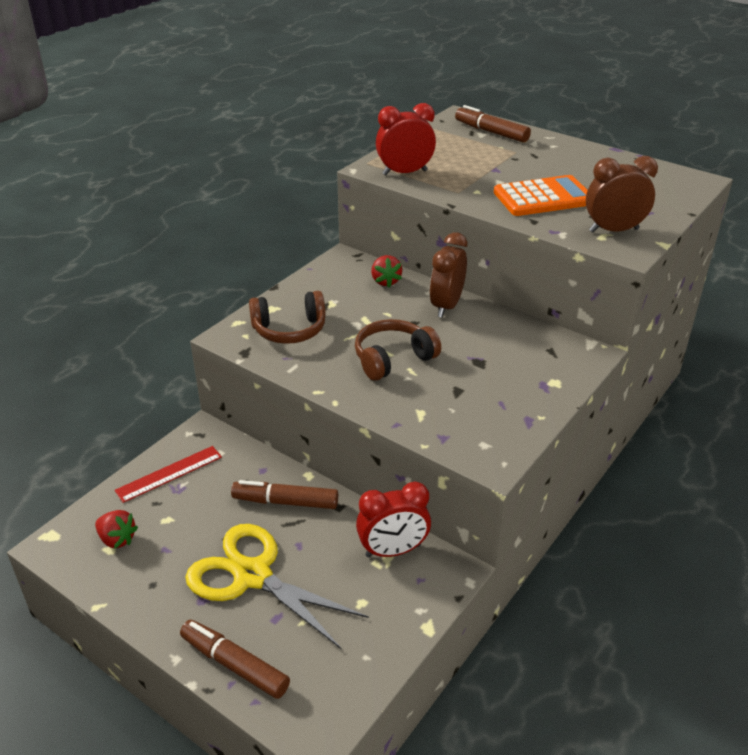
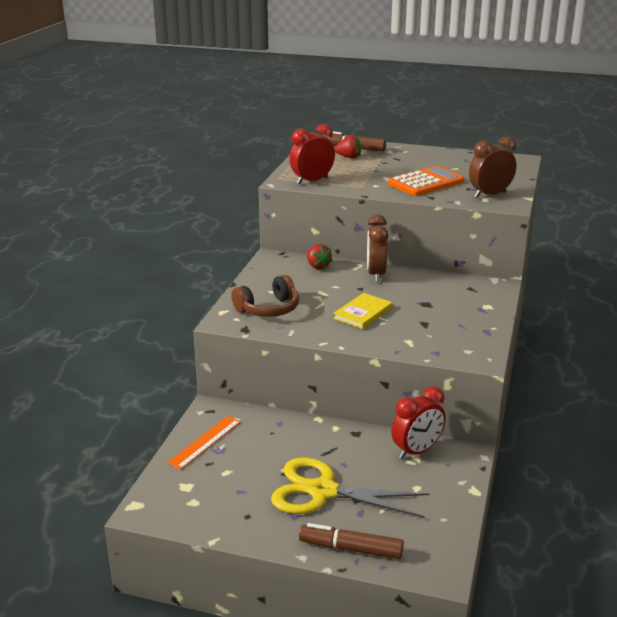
camera: 20 degrees left, 10 degrees down
(117, 539) = (195, 494): red strawberry -> red strawberry (349, 157)
(169, 474) = (205, 442): red ruler -> orange ruler
(285, 502) = (313, 439): brown marker -> none
(393, 359) = (363, 313): brown headphones -> yellow book

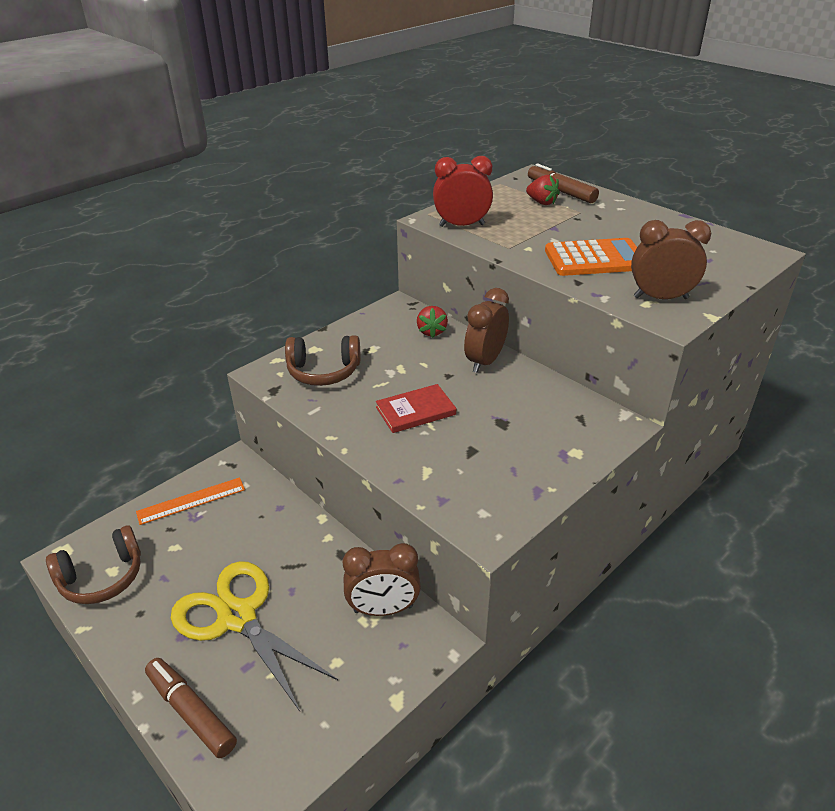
camera: 30 degrees right, 10 degrees up
(190, 508) = (102, 577): none -> brown headphones
(363, 313) = (415, 411): yellow book -> red book
(417, 451) = (383, 609): red clock -> brown clock

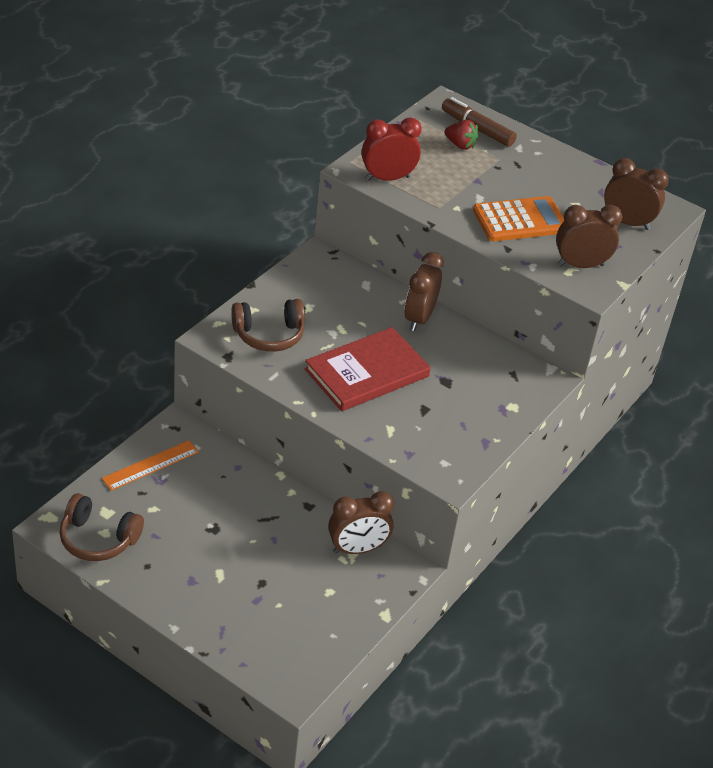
camera: 15 degrees left, 5 degrees up
(102, 577) = (98, 538): brown headphones -> brown headphones turned 60 degrees clockwise
(191, 712) = (224, 635): brown marker -> none
(237, 617) = (234, 563): yellow scissors -> none
(415, 411) = (367, 373): red book -> red book, size x1.68
(431, 331) = (361, 286): red strawberry -> none
(715, 262) = (627, 222): none -> brown clock

